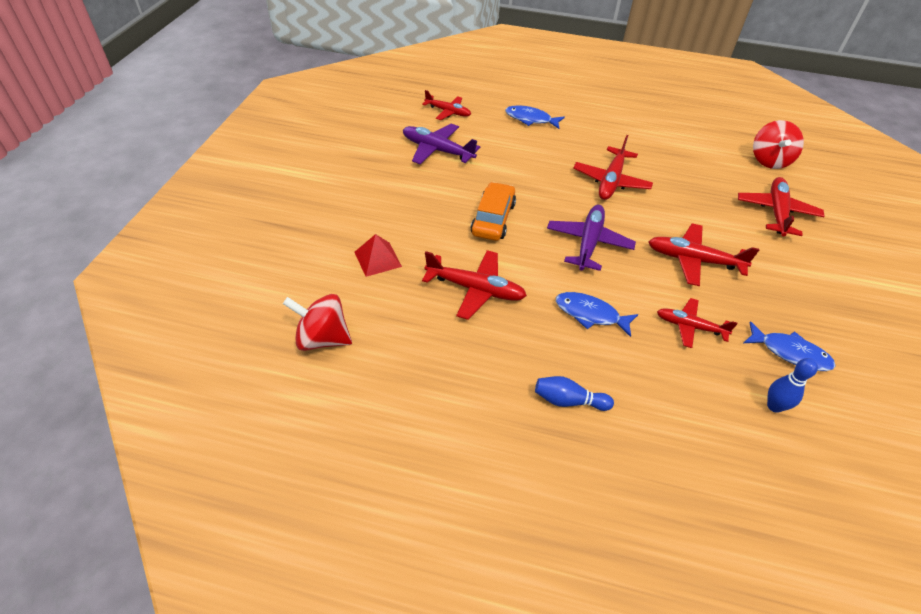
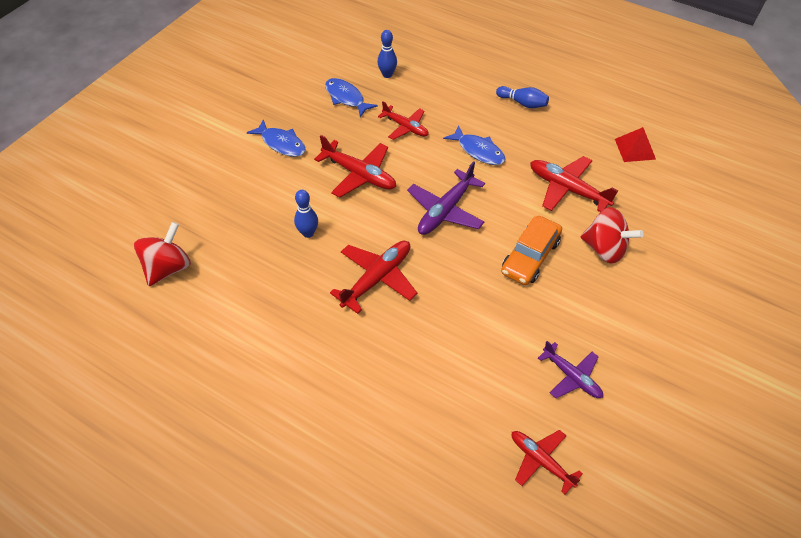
camera: 160 degrees left, 5 degrees up
(322, 338) = (699, 176): red spinning top -> red spinning top (605, 249)
(377, 259) = (654, 236): red pyramid -> red pyramid (635, 149)
(437, 150) = (571, 376): purple plane -> purple plane, size x0.67
(530, 119) = (422, 414): blue fish -> blue fish (281, 143)
(692, 202) = (308, 233): none -> blue bowling pin
(776, 212) = (234, 203): red plane -> none

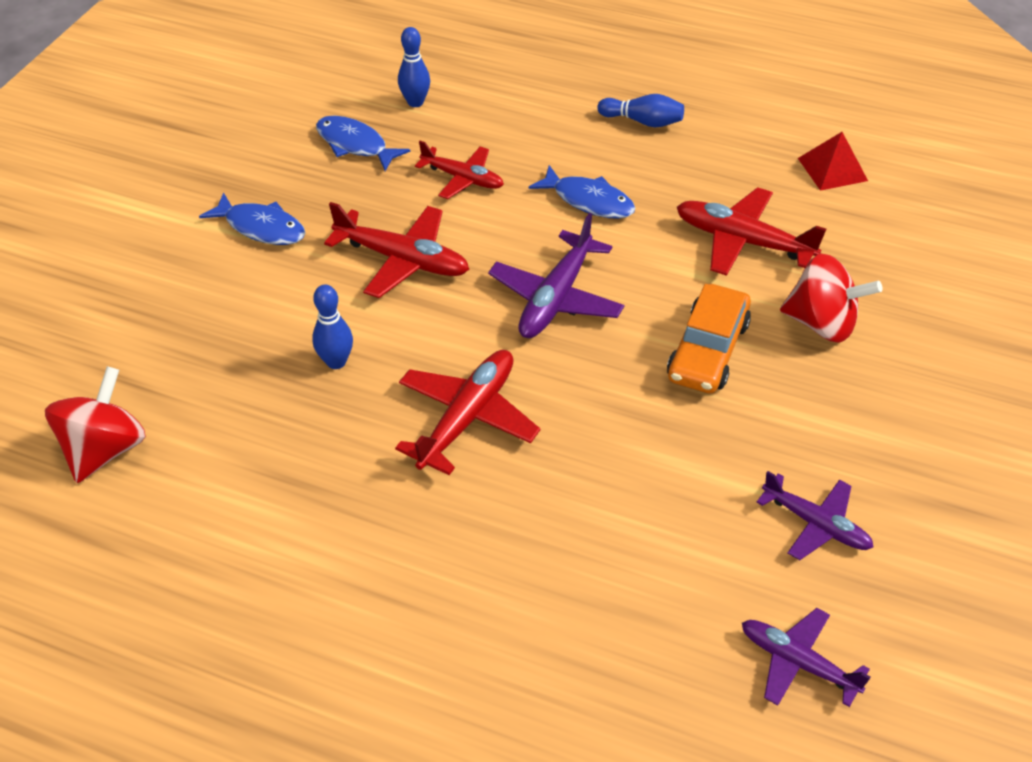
camera: 10 degrees left, 5 degrees down
(541, 461) = (798, 663): red plane -> purple plane

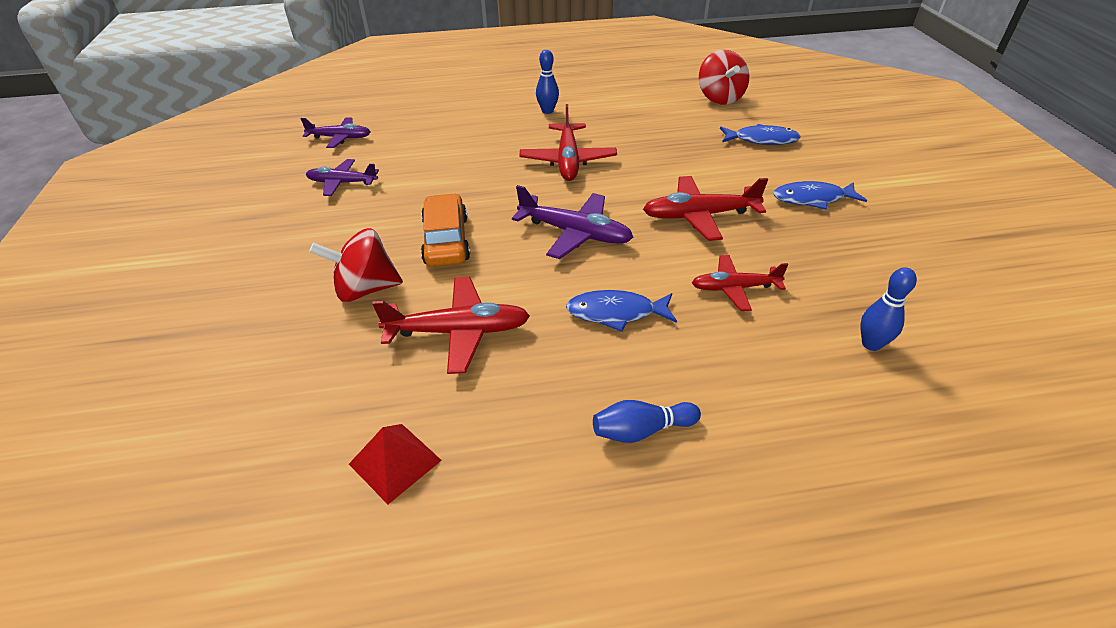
camera: 150 degrees right, 5 degrees down
(336, 362) = (666, 157): blue bowling pin -> blue bowling pin (547, 111)
(355, 145) = (851, 279): blue fish -> blue fish (761, 140)
(556, 297) = (574, 233): purple plane -> purple plane turned 120 degrees clockwise

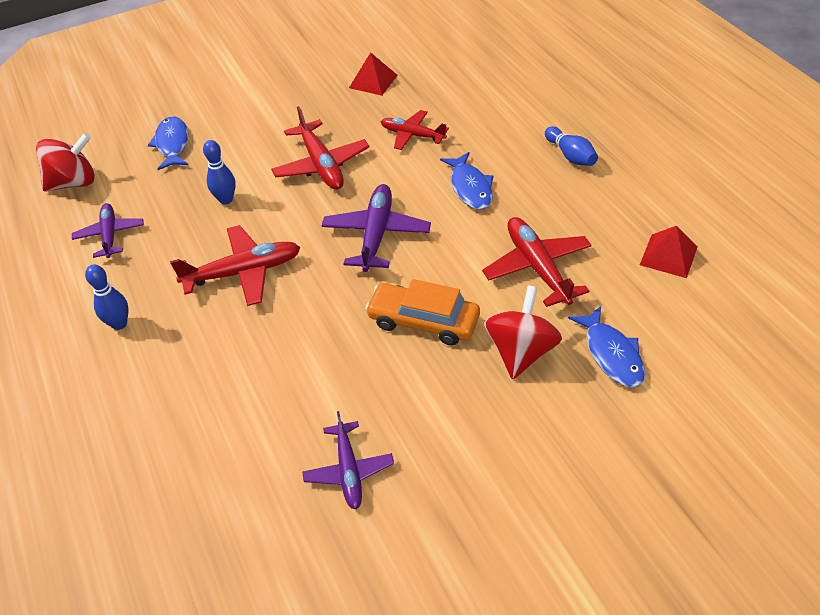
camera: 105 degrees left, 5 degrees up
(340, 138) = (231, 540): purple plane -> purple plane (110, 235)
(365, 289) = (521, 352): red spinning top -> red spinning top turned 135 degrees counterclockwise
(446, 240) = (423, 321): orange car -> orange car turned 45 degrees clockwise
(735, 288) = (412, 135): red plane -> red plane turned 135 degrees clockwise
(812, 199) = (275, 108): blue fish -> blue fish (611, 354)
(864, 277) = (373, 81): none -> red pyramid
(871, 344) = (443, 77): blue bowling pin -> blue bowling pin (226, 199)

